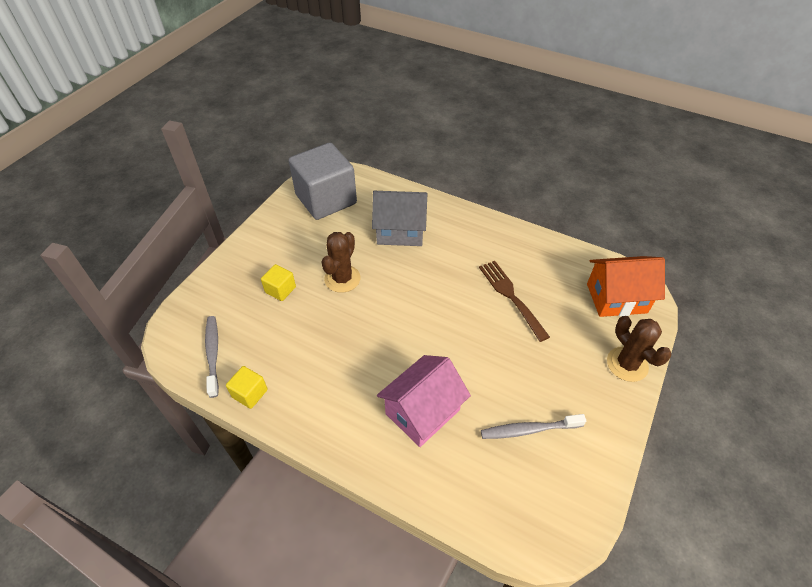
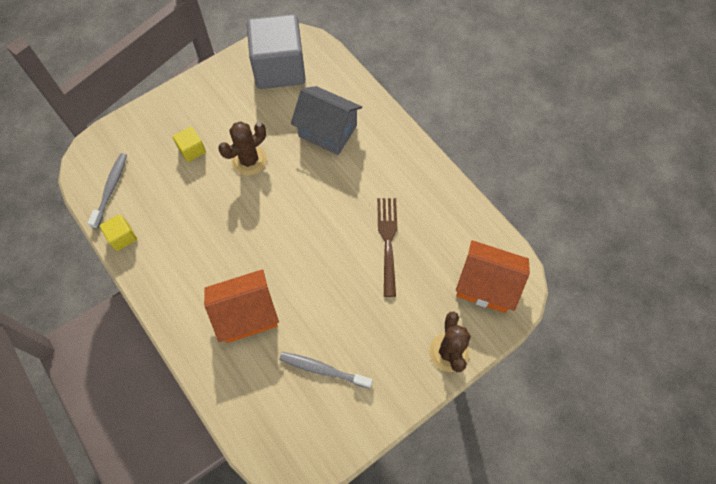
camera: 25 degrees right, 15 degrees up
(422, 412) = (246, 314): pink house -> orange house

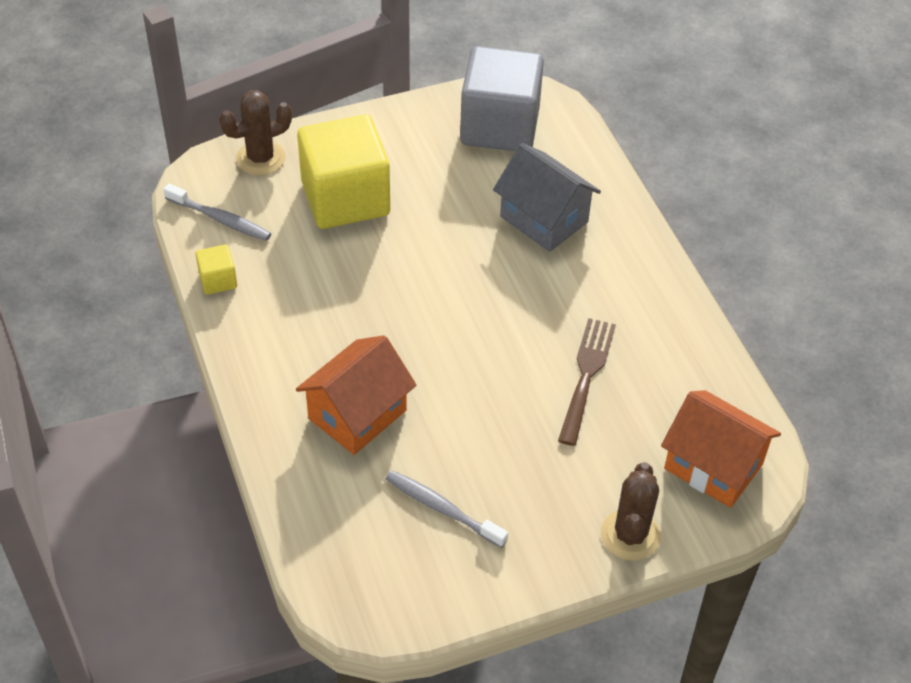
camera: 15 degrees right, 15 degrees down
(111, 189) = (220, 219): grey toothbrush -> grey toothbrush turned 90 degrees clockwise
(192, 150) = (345, 198): yellow cube -> yellow cube, size x2.37
(246, 314) = (357, 414): orange house -> orange house turned 45 degrees counterclockwise
(249, 160) = (421, 229): brown cactus -> brown cactus (260, 158)

